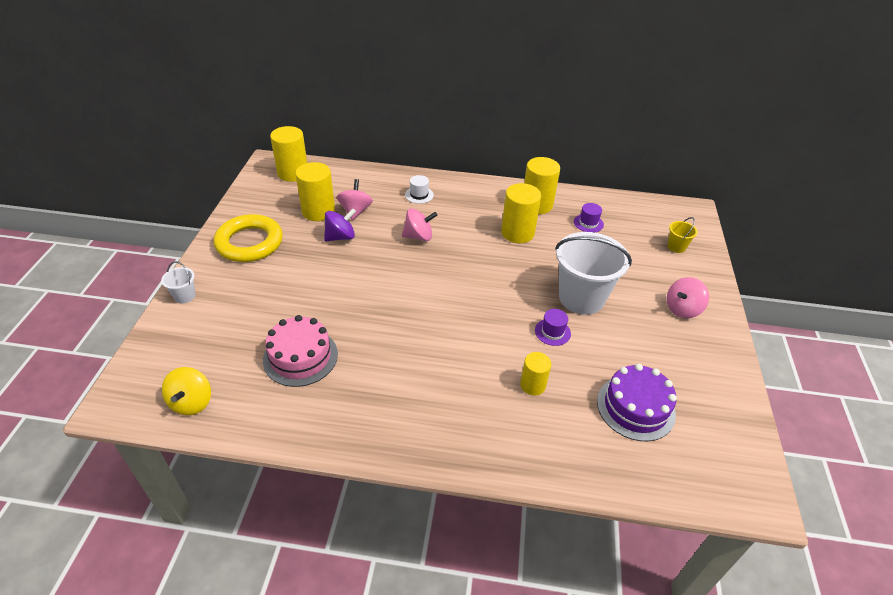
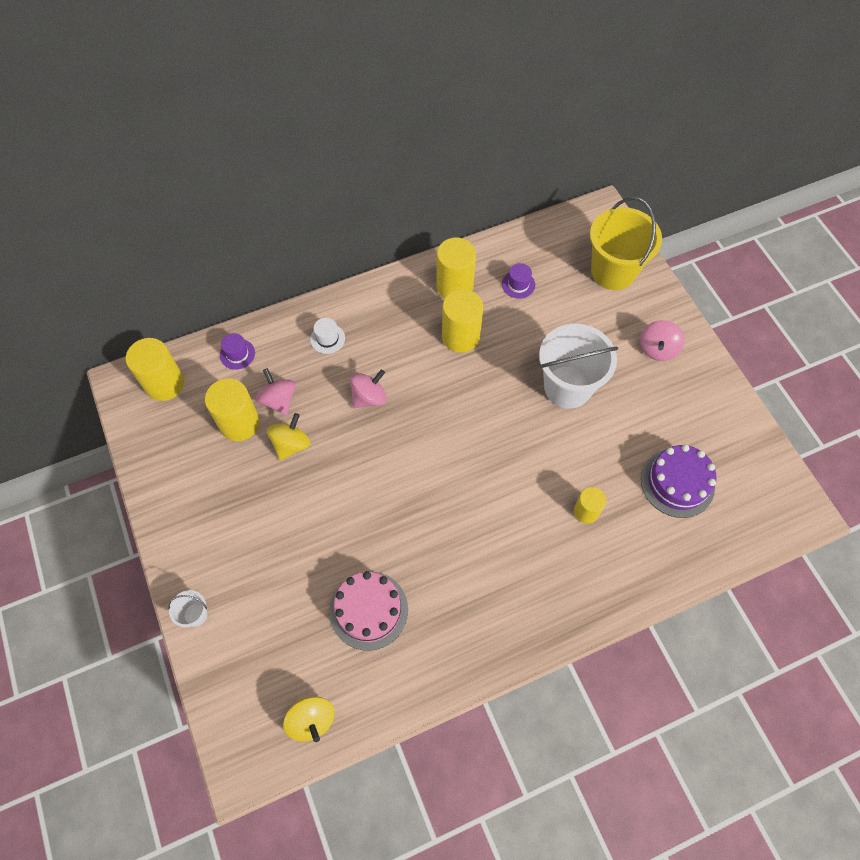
camera: 30 degrees left, 20 degrees up
(249, 243) = (202, 509): yellow ring -> none
(340, 237) = (291, 444): purple spinning top -> yellow spinning top
(552, 332) = (567, 442): purple hat -> purple hat (237, 354)
(676, 247) = (613, 271): yellow bucket -> yellow bucket, size x2.31

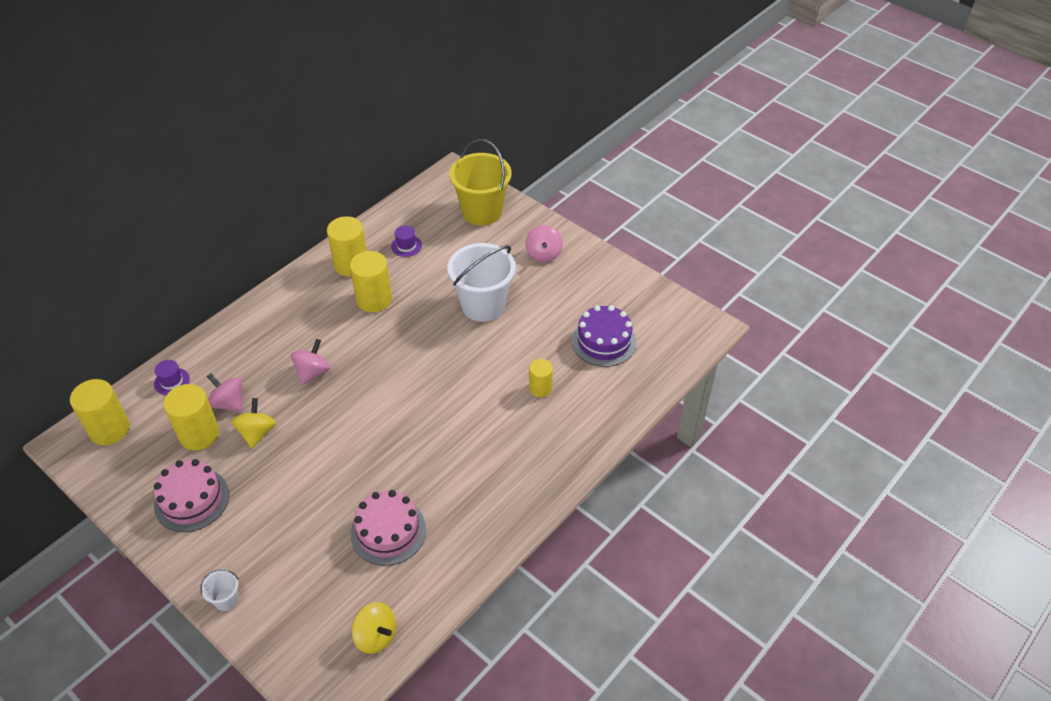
camera: 25 degrees left, 15 degrees down
(206, 492) = (191, 499): none -> pink cake
(327, 338) = (253, 341): white hat -> none

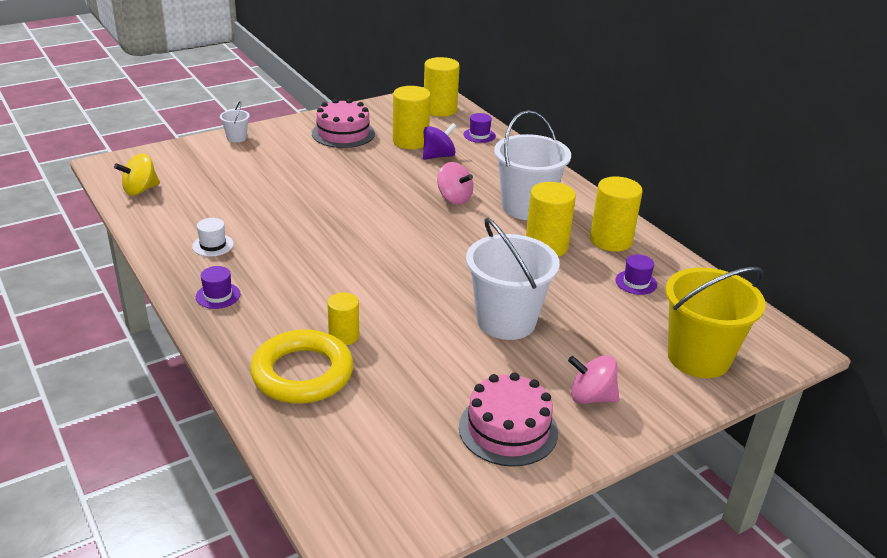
camera: 105 degrees right, 15 degrees down
(229, 403) = (438, 156): pink spinning top -> purple spinning top
(257, 433) = (394, 165): yellow spinning top -> none
(313, 321) = (526, 207): none -> white bucket
(388, 531) = (234, 210): pink cake -> pink cake (508, 429)
(455, 522) = (213, 245): none -> white hat
(526, 485) = (218, 295): none -> purple hat
(590, 398) = (302, 373): none -> yellow ring
(604, 341) = (391, 412): purple cake -> none

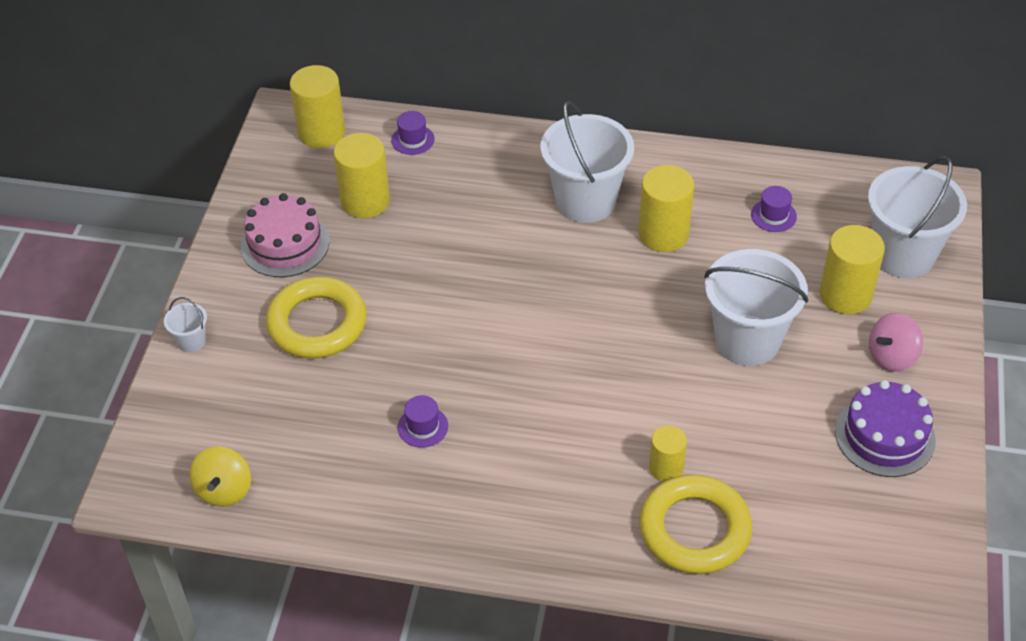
camera: 45 degrees left, 15 degrees up
(213, 245) = (411, 484): white hat -> none
(218, 295) = (510, 528): purple hat -> purple hat (423, 427)
(298, 166) = (317, 323): none -> yellow ring
(438, 156) = (420, 199): purple spinning top -> none
(454, 198) = (515, 242): pink spinning top -> none
(508, 429) = (885, 436): pink cake -> purple cake
(611, 240) = (697, 184): yellow cylinder -> yellow cylinder (845, 295)
(698, 357) = (902, 255): yellow bucket -> white bucket

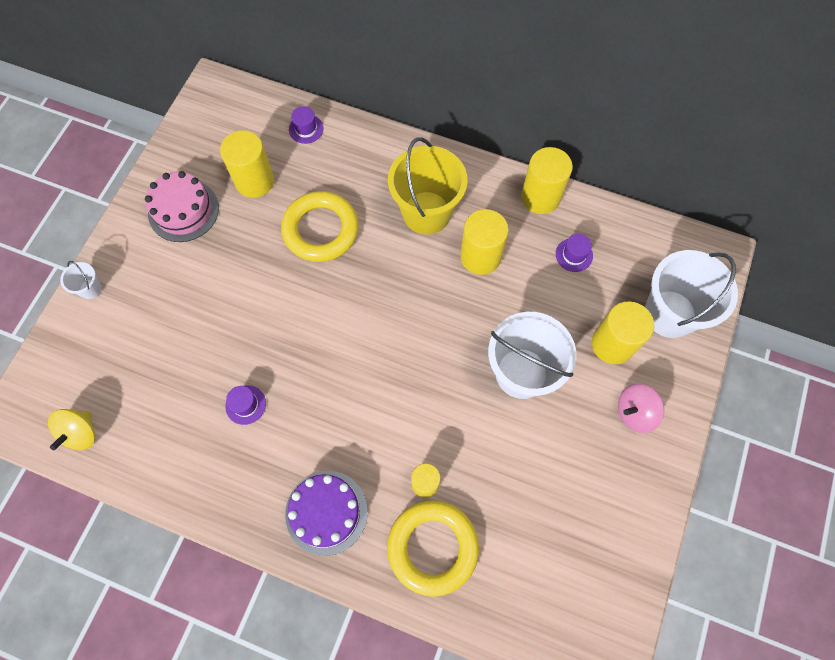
camera: 10 degrees right, 20 degrees up
(317, 323) = (189, 291): yellow ring -> yellow ring (321, 230)
(321, 132) = (237, 109): yellow cylinder -> yellow cylinder (540, 197)
(585, 201) = (426, 213): white bucket -> yellow bucket
(885, 436) = (609, 488): purple cake -> purple cake (326, 512)

